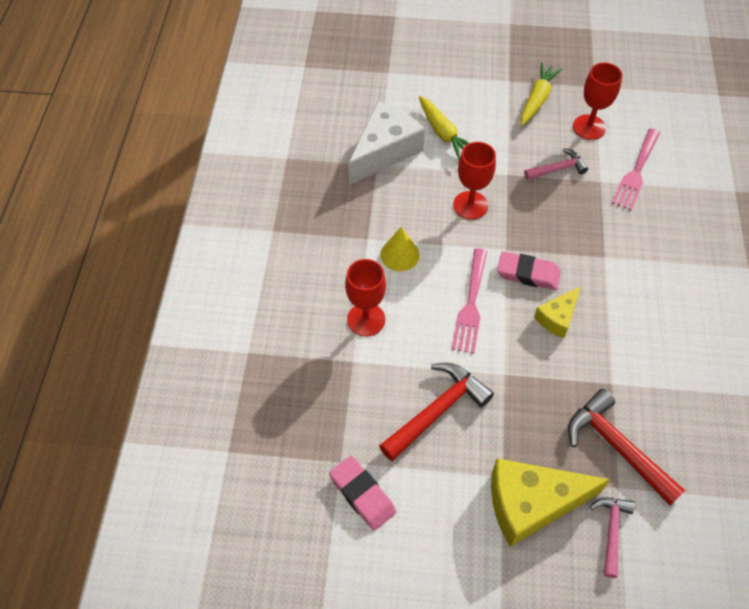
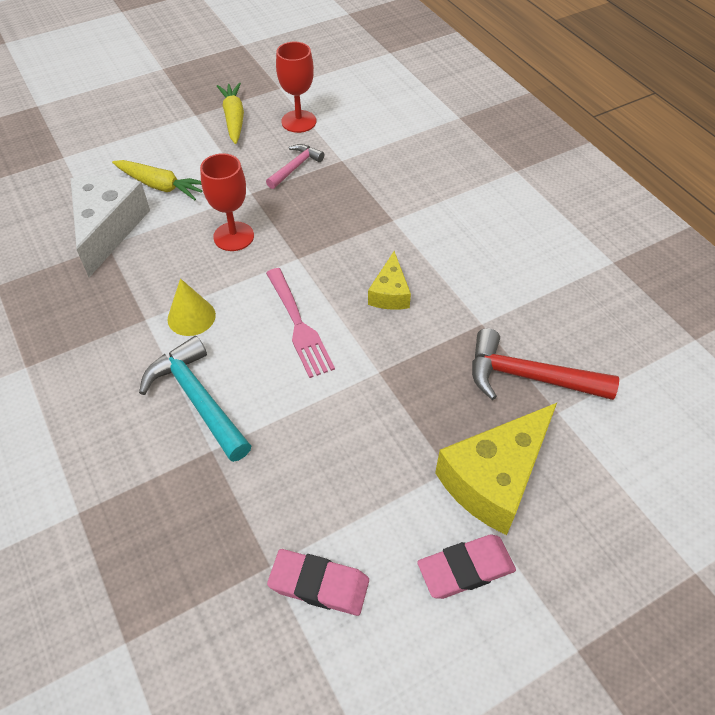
camera: 35 degrees left, 5 degrees down
(366, 319) = (198, 399): red goblet -> turquoise hammer
(437, 410) = (337, 446): red hammer -> none
(528, 273) = (334, 269): pink eraser -> pink eraser (465, 569)
(611, 531) = (583, 456): pink hammer -> none
(636, 172) = (367, 139): pink fork -> none

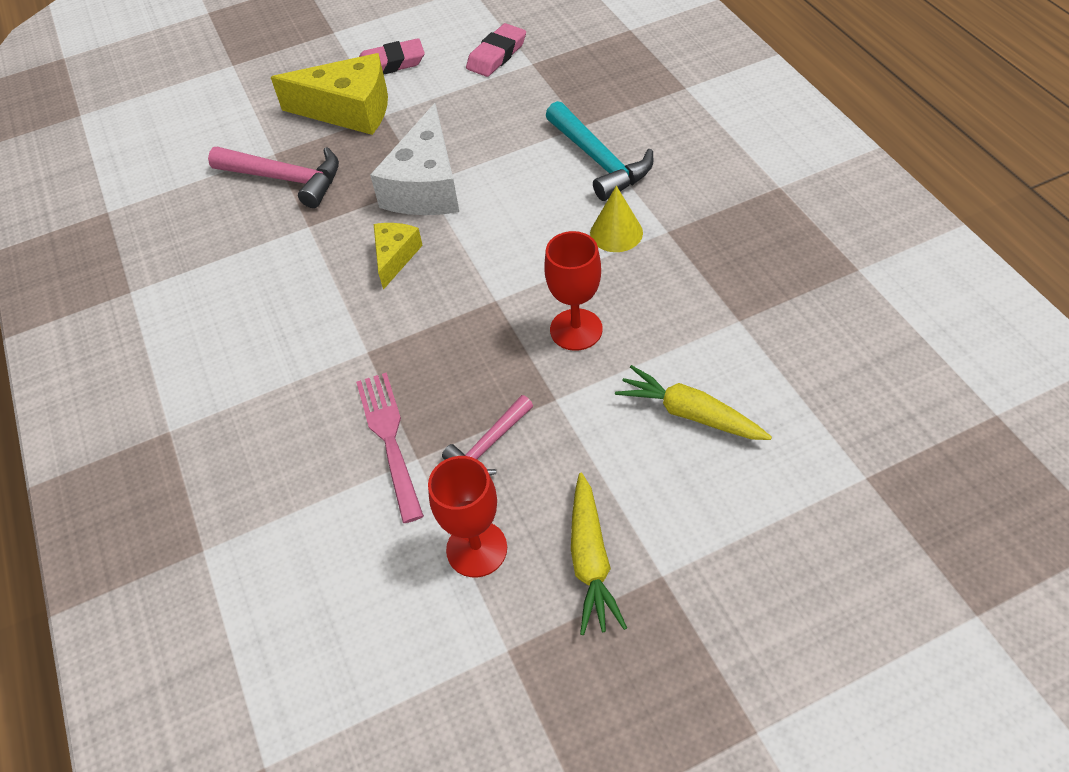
camera: 170 degrees left, 0 degrees up
(108, 228) = (746, 343): white cheese -> white cheese (426, 186)
(299, 326) = (499, 224): pink fork -> pink fork (389, 438)
(319, 584) = (497, 55): pink eraser -> pink eraser turned 75 degrees counterclockwise
(494, 478) = (349, 110): yellow cheese -> yellow cheese turned 45 degrees clockwise
(528, 377) = (285, 179): red hammer -> pink hammer

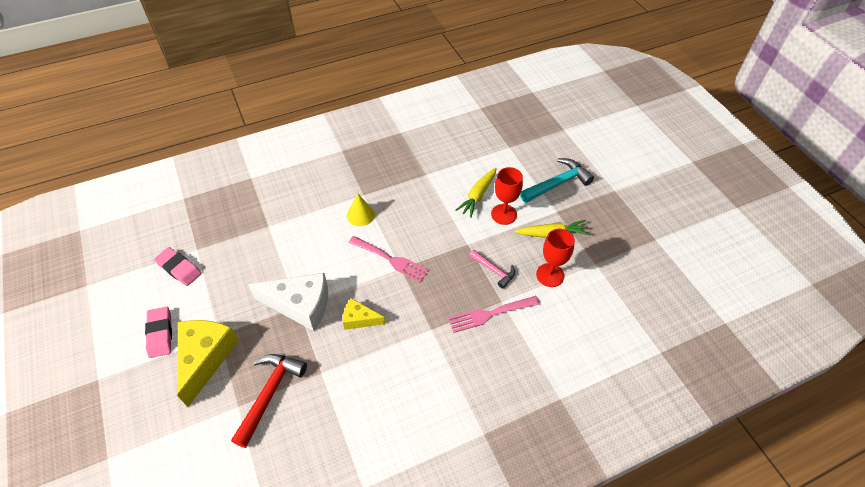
camera: 95 degrees left, 0 degrees up
(285, 179) = (269, 394): pink hammer -> red hammer
(515, 285) = (391, 259): none -> pink fork
(576, 329) = (425, 234): red goblet -> red goblet (503, 214)
(599, 160) = (301, 219): turquoise hammer -> turquoise hammer (557, 183)

